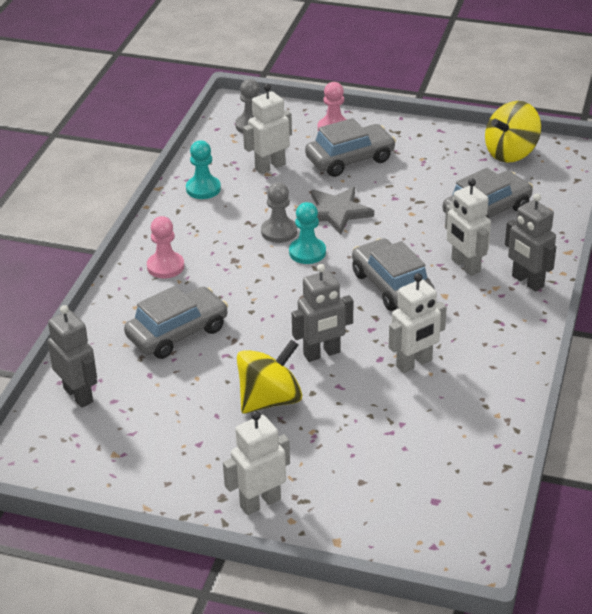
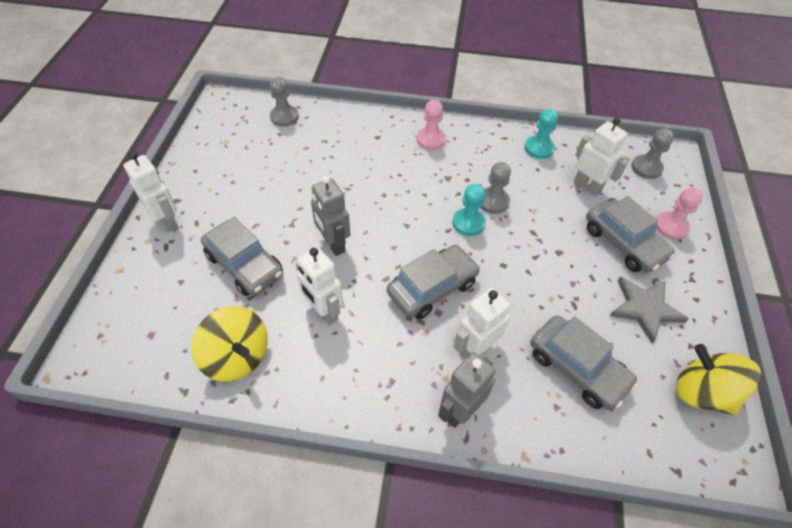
camera: 80 degrees right, 15 degrees up
(78, 395) = (284, 117): grey robot -> grey pawn
(177, 333) = (353, 156): grey car -> grey car (244, 265)
(270, 400) = (277, 216): yellow spinning top -> yellow spinning top (237, 356)
(336, 212) = (534, 239): grey star -> grey star (645, 309)

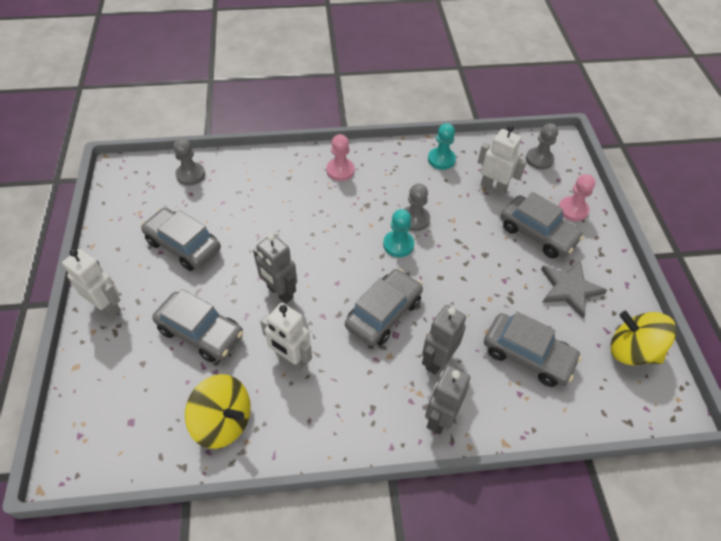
camera: 15 degrees left, 0 degrees up
(256, 180) = (183, 245): none -> grey car
(475, 349) = (437, 360): white robot -> grey robot

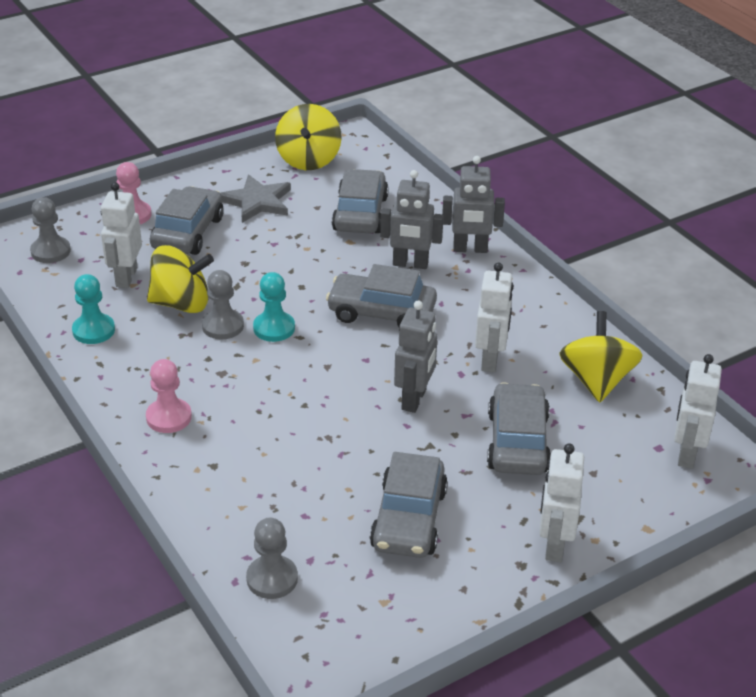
camera: 115 degrees left, 15 degrees down
(110, 437) = (686, 454): none -> white robot
(450, 206) = (181, 303): none -> yellow spinning top

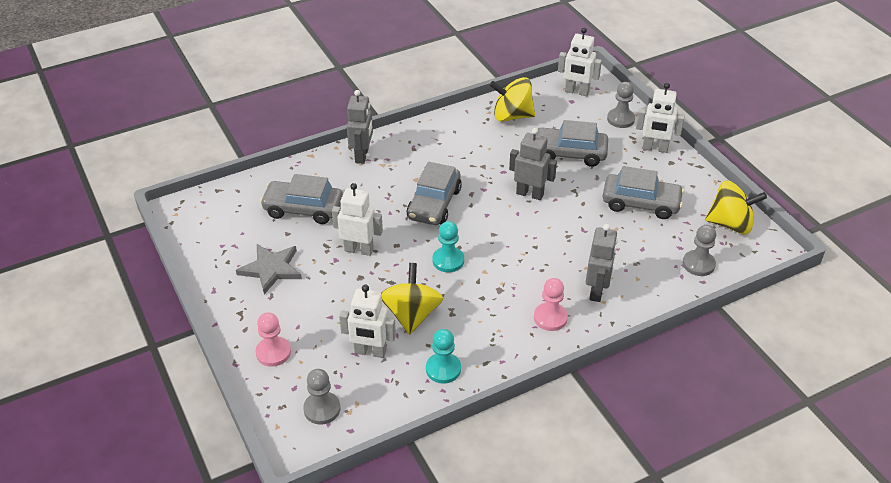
camera: 85 degrees left, 5 degrees up
(188, 233) = (310, 313): grey car -> none
(223, 326) = (443, 289): grey pawn -> grey pawn (620, 119)
(308, 160) = (212, 236): yellow spinning top -> yellow spinning top (730, 224)
(410, 264) = (376, 186): grey robot -> grey robot (597, 291)
(490, 360) = (490, 157): white robot -> white robot (359, 250)

